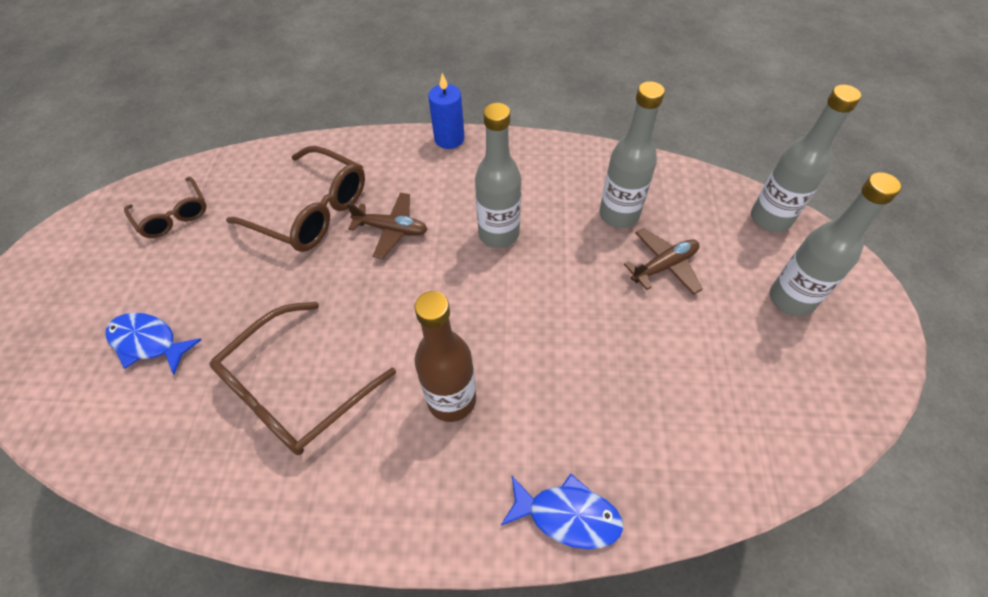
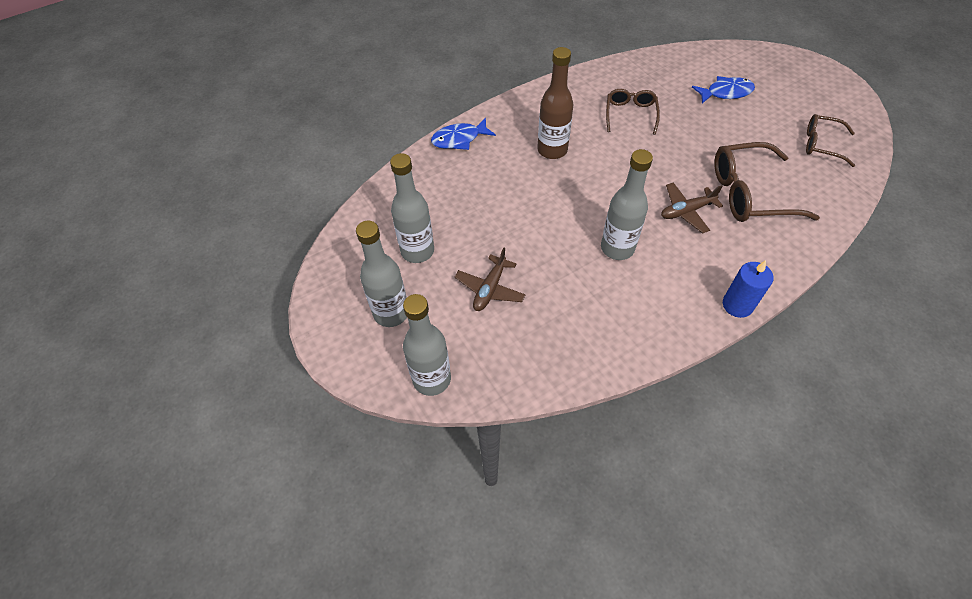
camera: 145 degrees right, 0 degrees up
(296, 390) = (630, 114): brown glasses -> brown glasses, size x0.60
(619, 215) = (549, 312): grey bottle -> grey bottle (417, 251)

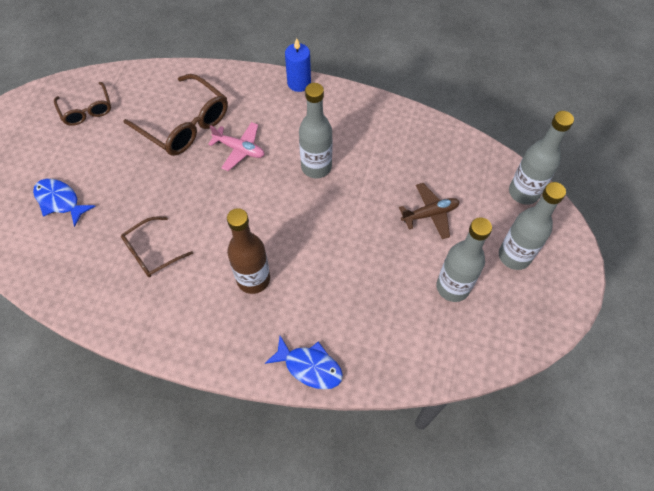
camera: 135 degrees left, 5 degrees up
(686, 211) = (239, 149): brown plane -> pink plane

